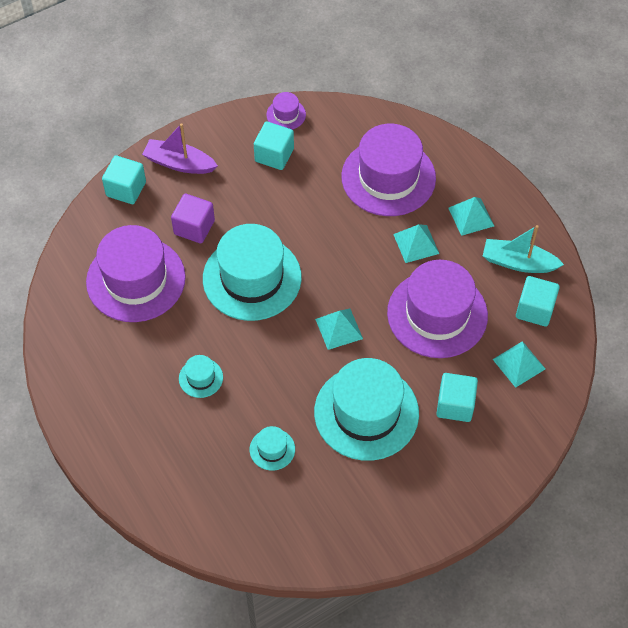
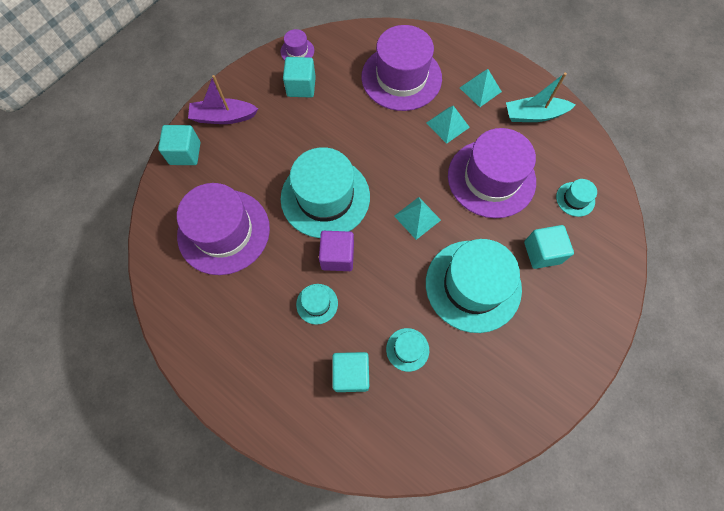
camera: 20 degrees left, 10 degrees up
(194, 227) = (258, 168): purple cube -> purple cube (337, 256)
(519, 364) = (575, 199): turquoise pyramid -> turquoise hat
(535, 309) = (565, 149): turquoise cube -> turquoise cube (351, 374)

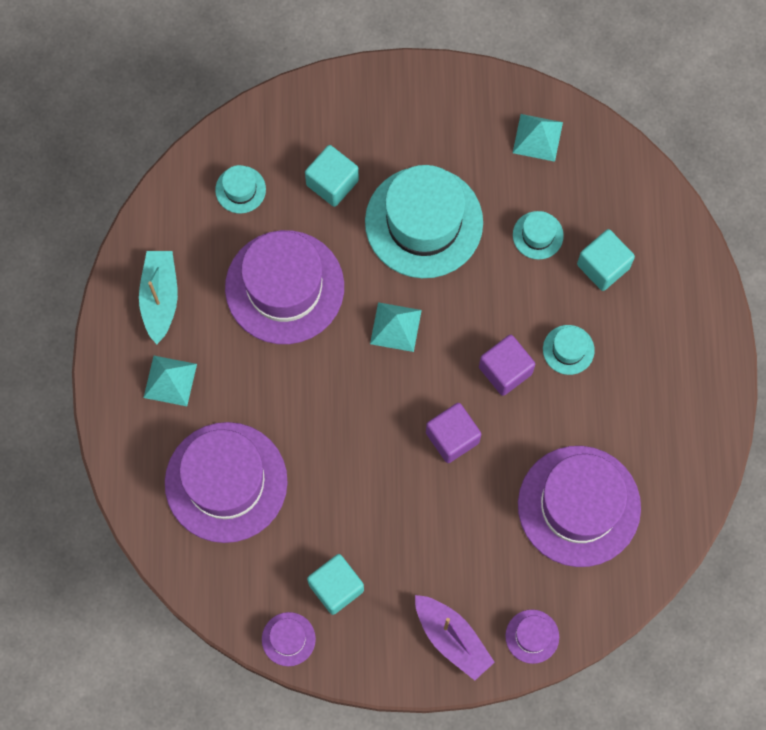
camera: 130 degrees left, 5 degrees up
(185, 153) = (532, 636): turquoise cube -> purple hat
(325, 197) = (452, 437): turquoise hat -> purple cube
(447, 125) = (251, 381): turquoise pyramid -> turquoise pyramid (537, 137)
(534, 115) = (160, 298): turquoise boat -> turquoise boat turned 135 degrees counterclockwise

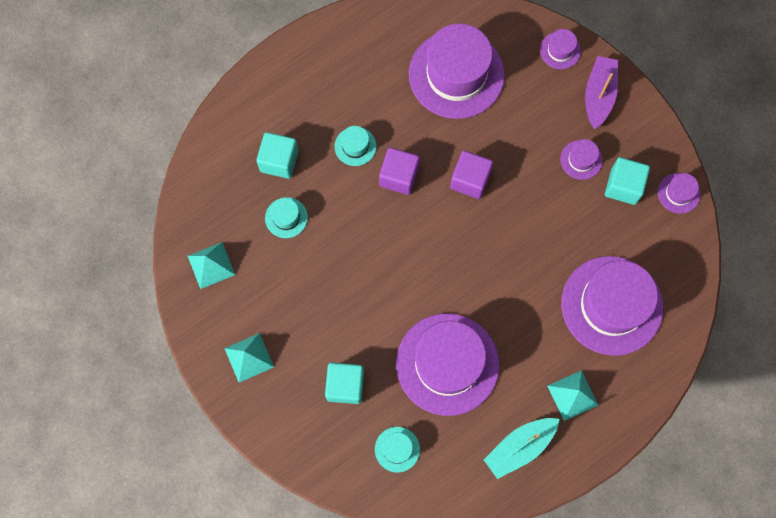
camera: 125 degrees left, 0 degrees up
(395, 327) = (421, 268): turquoise pyramid -> turquoise pyramid (249, 357)
(395, 566) = (581, 159): none -> purple hat
(424, 222) = (330, 300): turquoise hat -> none

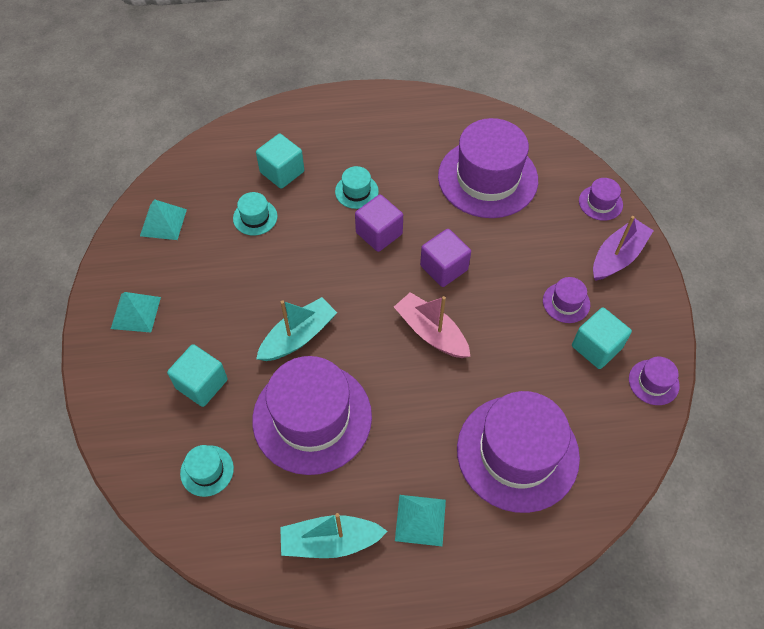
camera: 30 degrees right, 15 degrees down
(393, 304) = (298, 336): none -> turquoise boat
(493, 243) = (431, 332): none -> pink boat

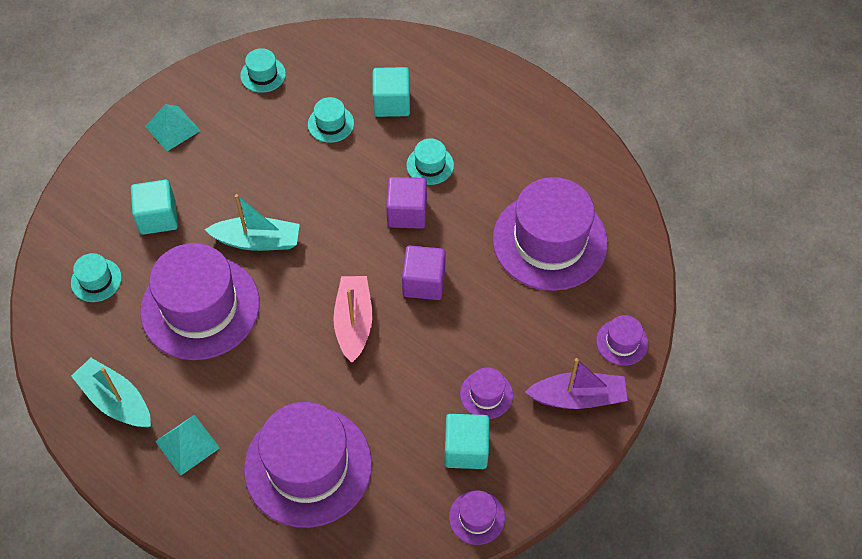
camera: 45 degrees right, 0 degrees up
(163, 222) = (263, 75): turquoise pyramid -> turquoise hat

